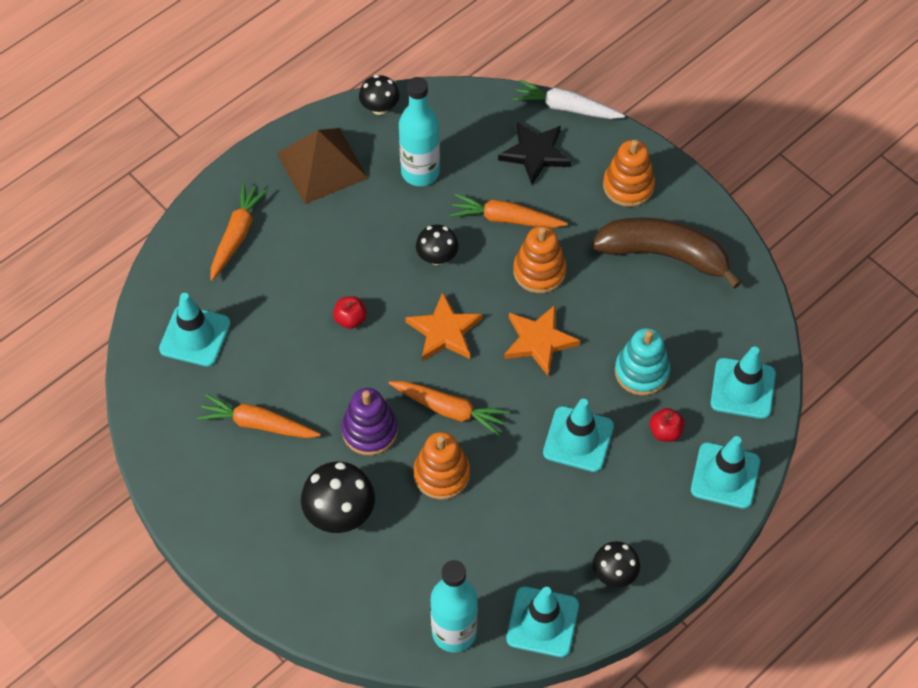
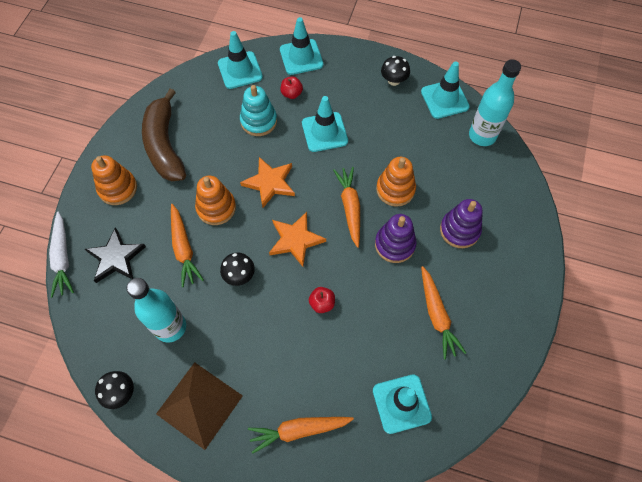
camera: 120 degrees left, 5 degrees up
(340, 513) = (459, 230): black mushroom -> purple stacking toy

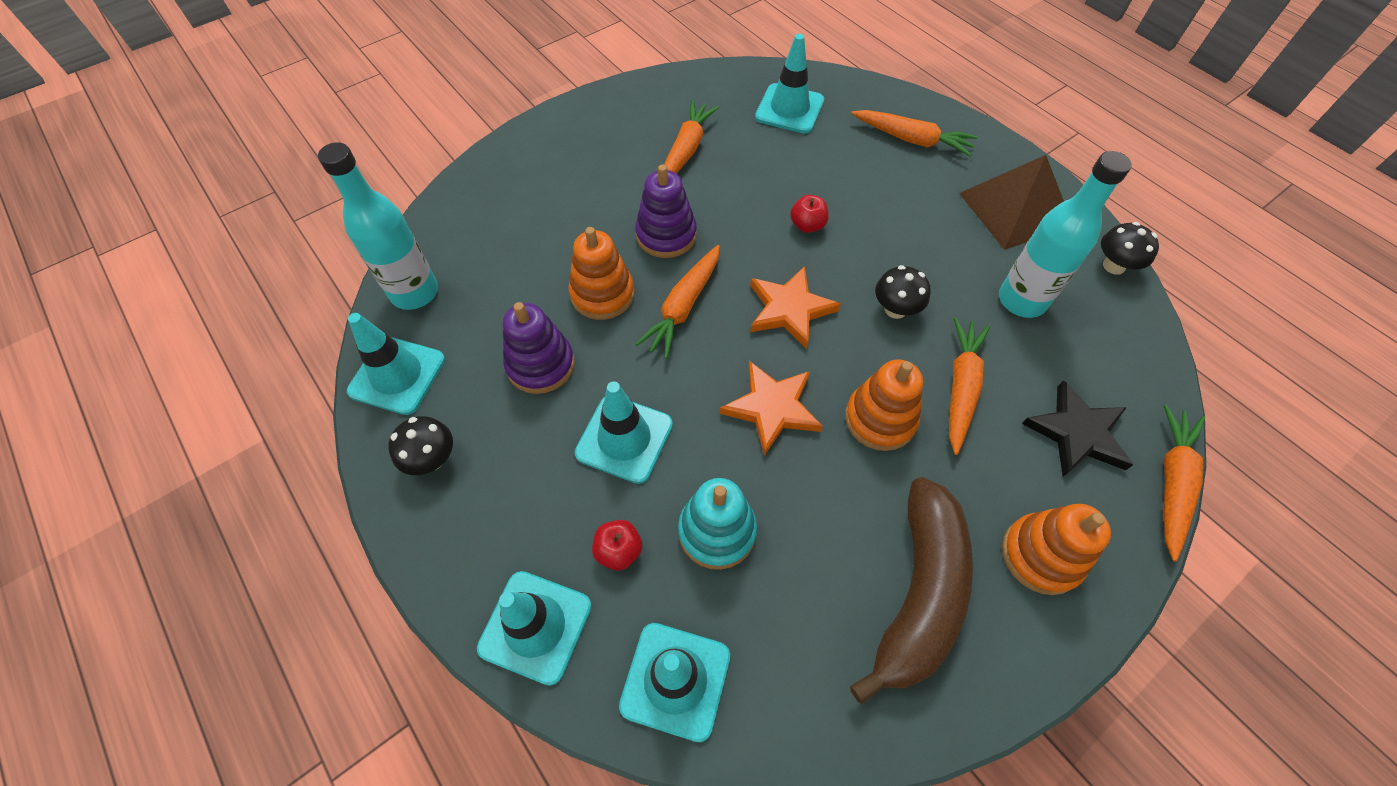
camera: 145 degrees left, 5 degrees down
(63, 258) = (1171, 483): white carrot -> orange carrot
(459, 230) = (574, 207): purple stacking toy -> purple stacking toy (541, 365)

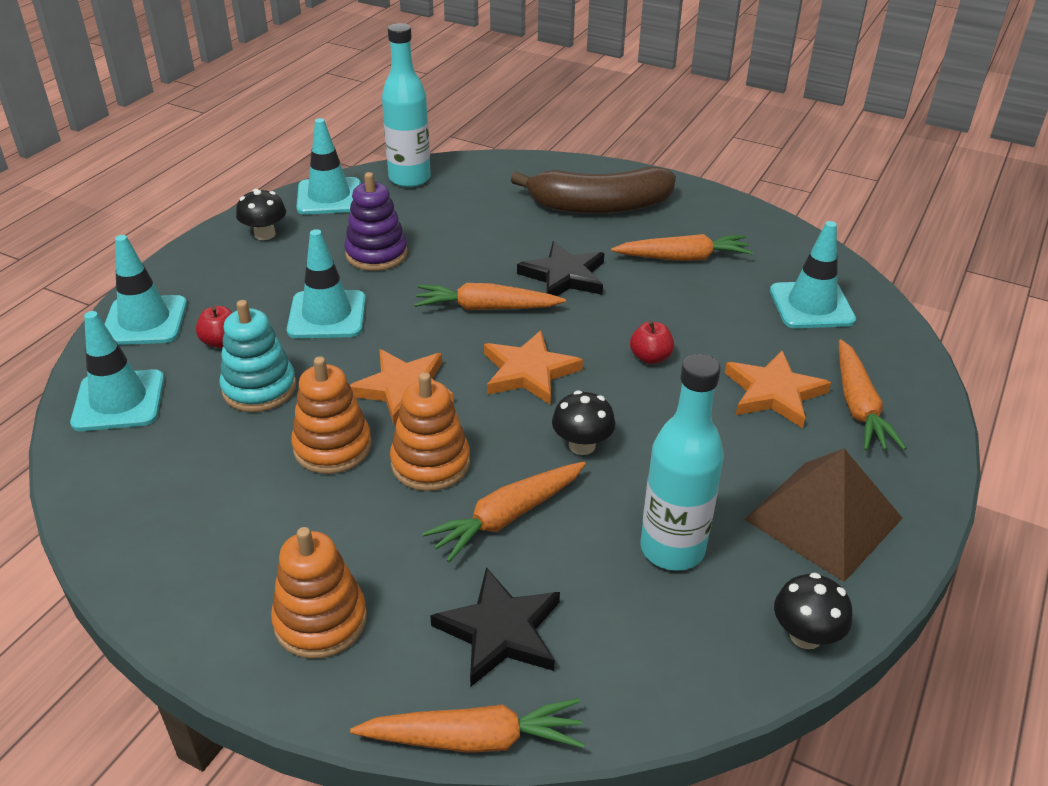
camera: 65 degrees right, 20 degrees down
(602, 294) = (469, 262): orange stacking toy -> orange stacking toy (332, 447)
(666, 235) = (564, 276): purple stacking toy -> black star
(880, 175) = (774, 393): none -> orange star
(918, 593) = (243, 530): brown banana -> brown banana (599, 206)
(961, 387) = (507, 517): orange carrot -> orange carrot turned 150 degrees clockwise

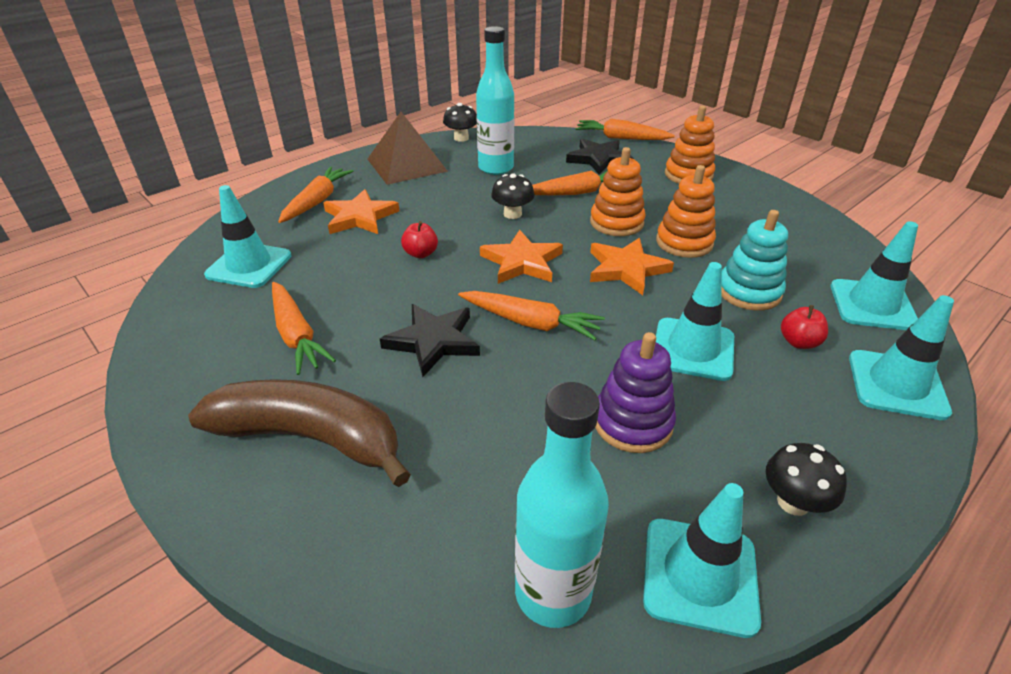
camera: 160 degrees left, 0 degrees up
(683, 258) = (297, 335): orange carrot -> orange carrot turned 135 degrees counterclockwise

